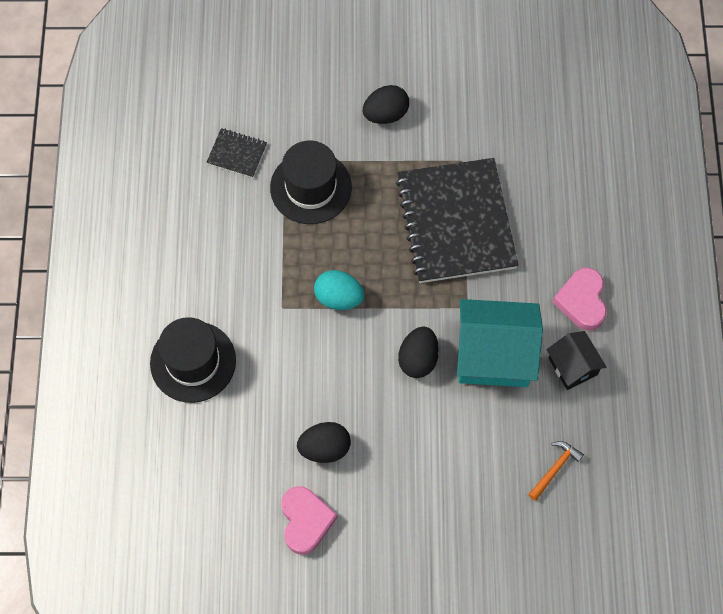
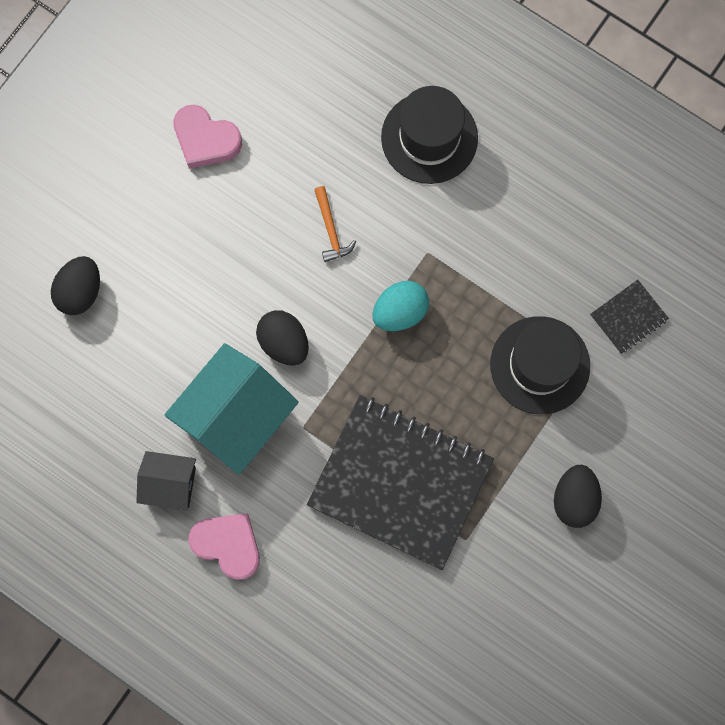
camera: 125 degrees right, 10 degrees up
(325, 448) = (260, 200): black egg -> black egg (80, 292)
(555, 469) = (87, 392): orange hammer -> orange hammer (331, 230)

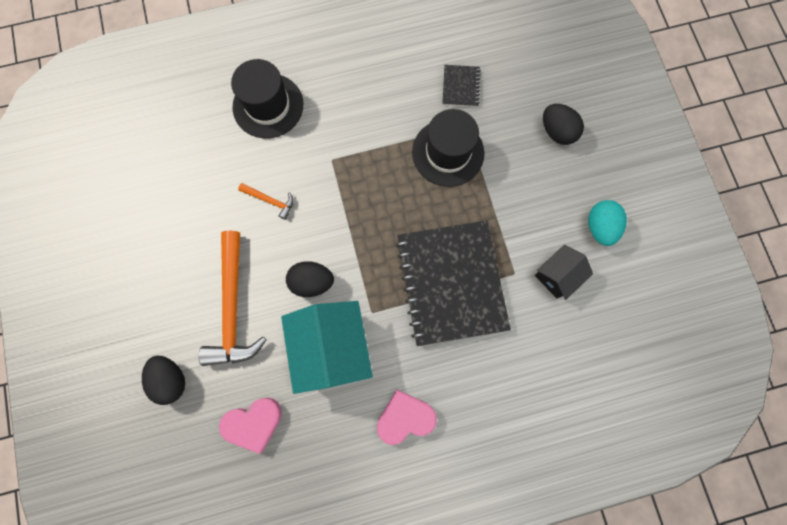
camera: 50 degrees left, 0 degrees up
(170, 484) = (338, 422): black house -> black house (557, 276)
(194, 288) = (233, 308): none -> orange hammer
(206, 140) = (152, 227): pink heart -> pink heart (254, 423)
(400, 312) = (352, 202): turquoise egg -> turquoise egg (599, 227)
(400, 482) = (451, 283): black notebook -> black notebook turned 75 degrees counterclockwise
(574, 499) = (539, 196): black egg -> black egg (557, 132)

